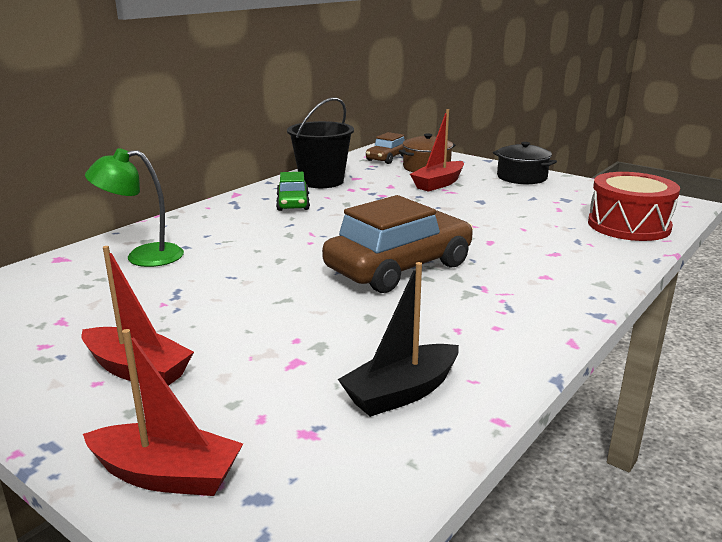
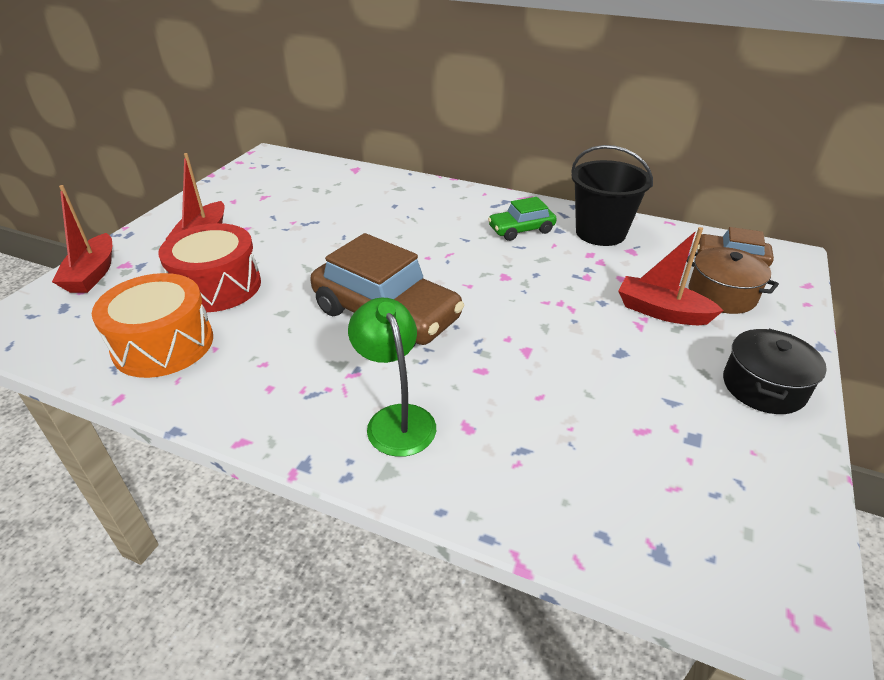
camera: 75 degrees right, 15 degrees up
(143, 256) = (368, 194): green lamp -> green lamp (396, 419)
(401, 392) = (163, 344): black boat -> orange drum
(628, 225) = (617, 513): red drum -> red drum (217, 286)

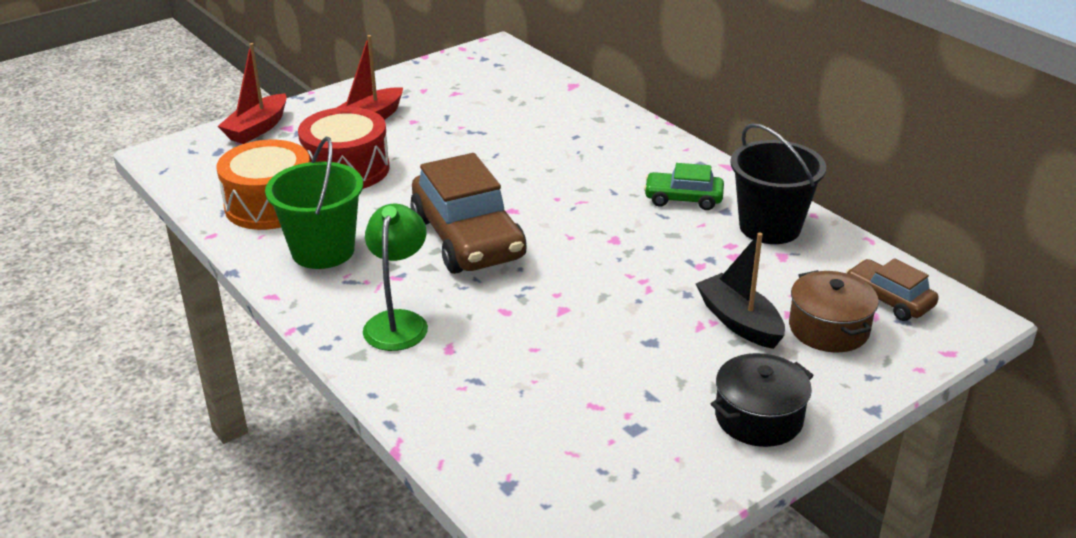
camera: 30 degrees right, 5 degrees down
(258, 373) = (323, 251): none -> green bucket
(661, 311) = (739, 322): red boat -> black boat

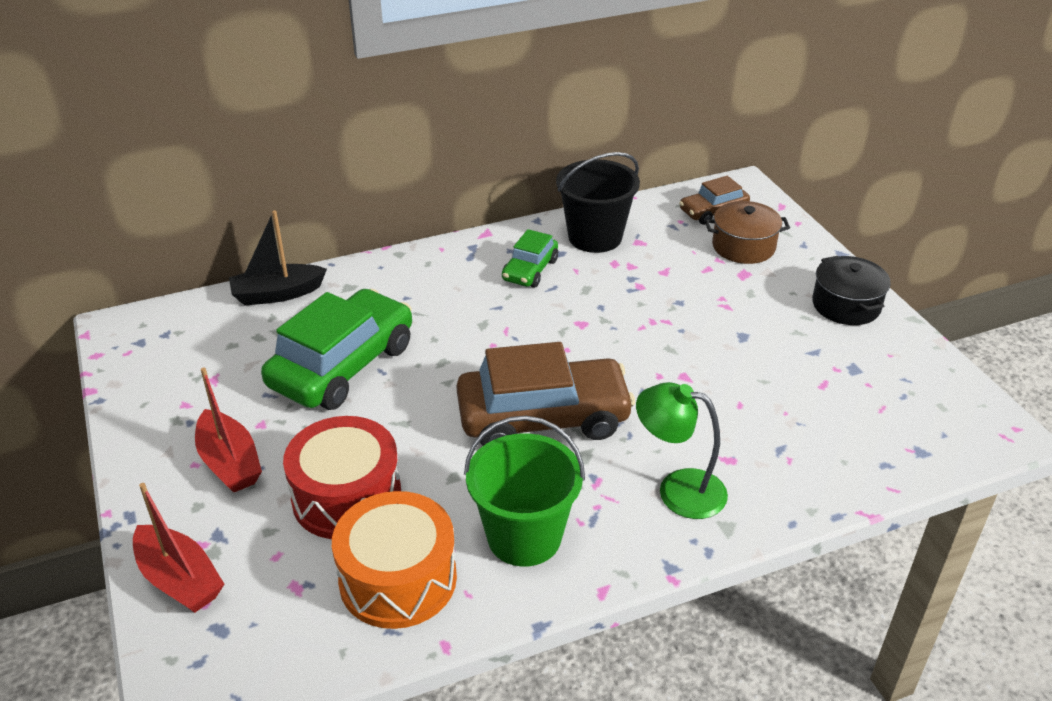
camera: 75 degrees left, 5 degrees up
(494, 137) = (342, 365): none -> green car
(739, 322) = (725, 285): black boat -> black boat (277, 294)

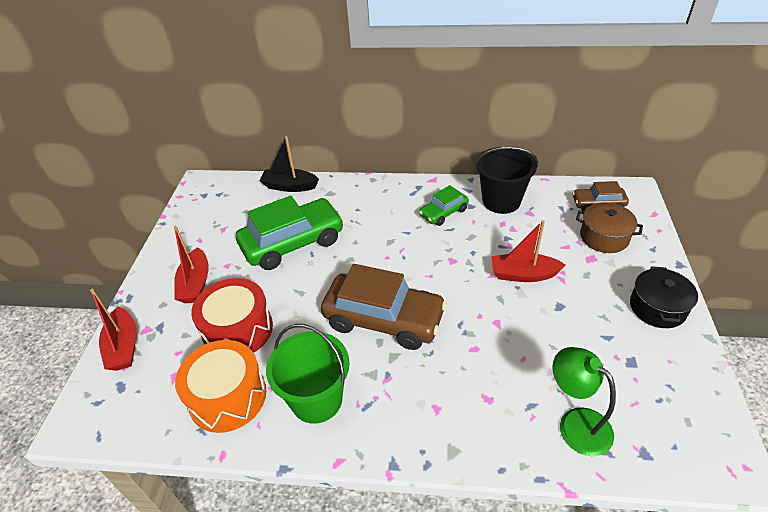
camera: 30 degrees right, 5 degrees up
(678, 489) = (436, 407): green lamp -> green lamp (576, 423)
(679, 314) = (523, 274): none -> red boat

